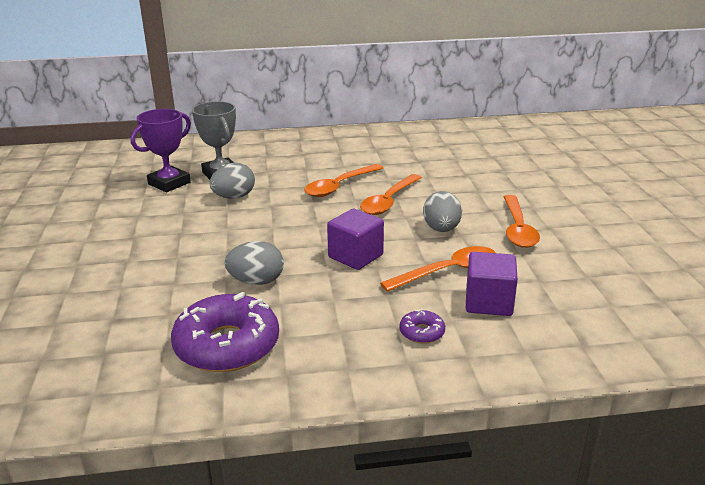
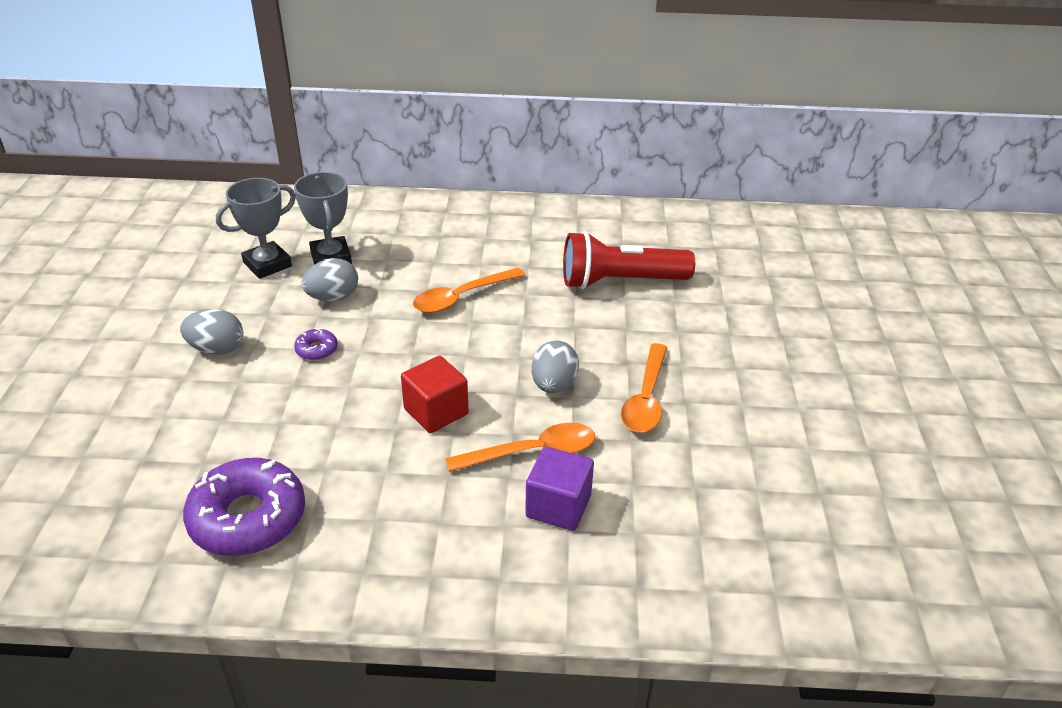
camera: 10 degrees right, 10 degrees up
(169, 183) = (267, 264): purple trophy -> grey trophy
(256, 281) = (311, 432): grey egg -> grey egg (217, 349)
(355, 256) = (436, 412): purple cube -> red cube
(389, 201) = (510, 330): orange spoon -> none
(422, 332) = (463, 537): purple donut -> purple donut (316, 350)
(457, 165) = (620, 281): none -> red flashlight

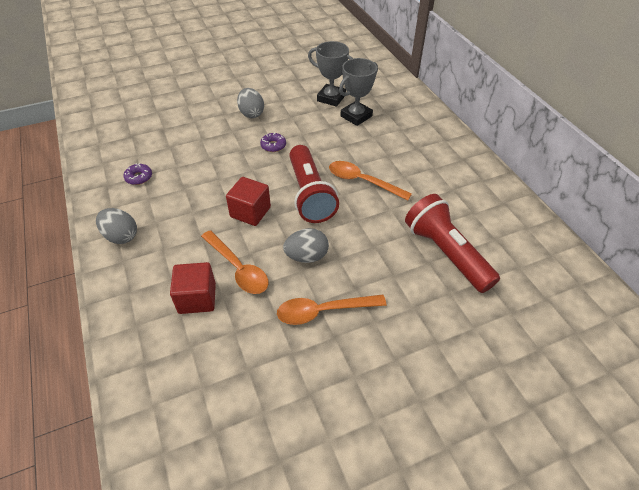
camera: 65 degrees right, 10 degrees up
(248, 518) = (139, 177): purple donut -> purple donut, size x0.44
(333, 297) = (321, 132): grey egg -> grey egg (121, 236)
(447, 348) = (309, 194): none -> red flashlight
(558, 506) = (197, 298): purple cube -> red cube

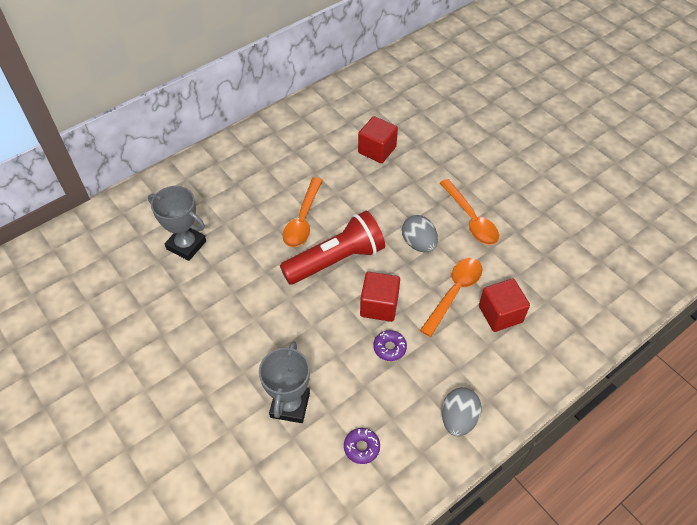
camera: 105 degrees left, 5 degrees up
(251, 113) = (199, 361): grey egg -> none
(273, 145) = (262, 316): purple donut -> purple donut (389, 348)
(331, 98) = (149, 278): grey trophy -> grey trophy (290, 405)
(446, 253) = (377, 150): red flashlight -> red cube

